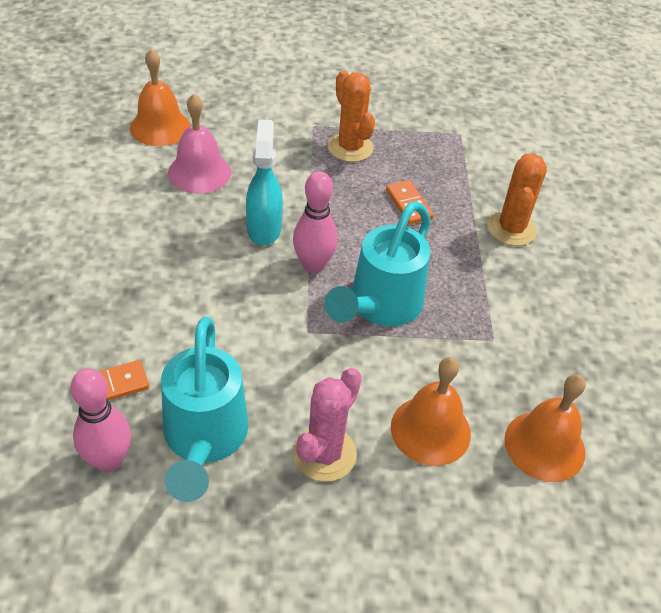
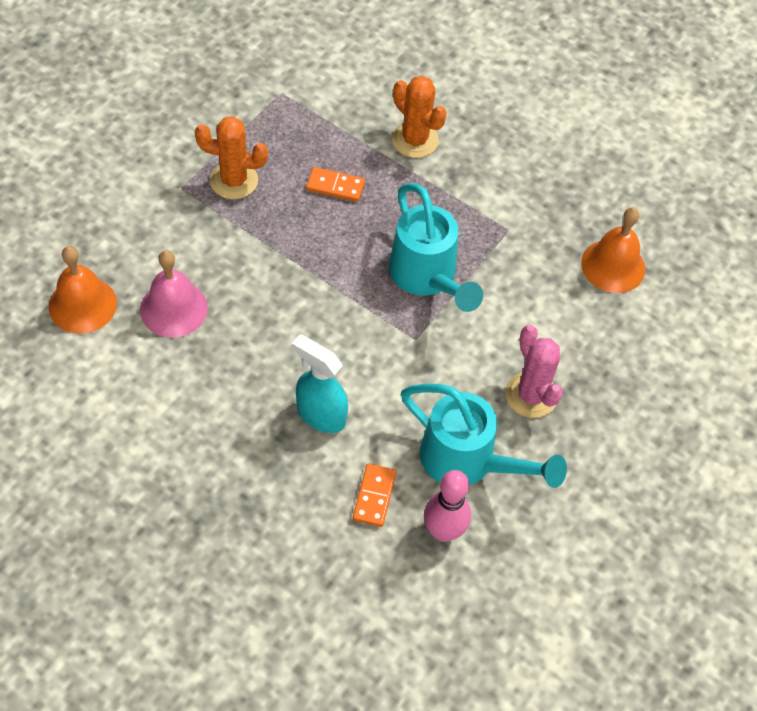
camera: 55 degrees left, 10 degrees up
(264, 228) = (283, 302): turquoise spray bottle -> turquoise spray bottle (320, 414)
(313, 265) = (351, 293): pink bowling pin -> none
(430, 430) = (556, 321): orange bell -> none

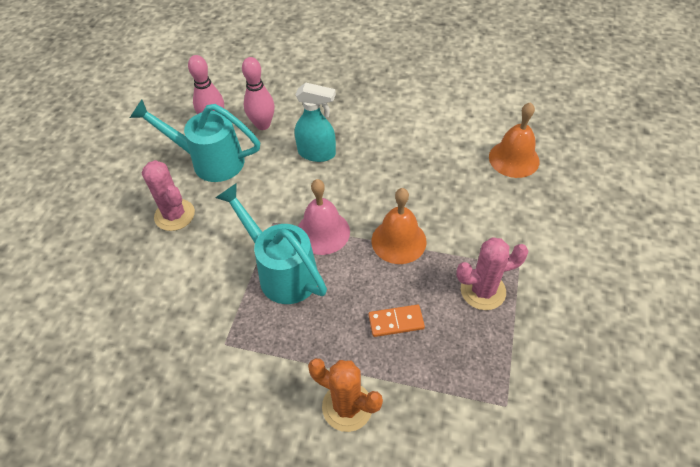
camera: 165 degrees right, 5 degrees down
(174, 308) = (453, 178): pink bell -> pink bell (323, 232)
(234, 180) = (483, 291): orange cactus -> pink cactus
(374, 496) = (263, 125): orange domino -> pink bowling pin
(613, 266) = (120, 346): orange bell -> orange bell (398, 241)

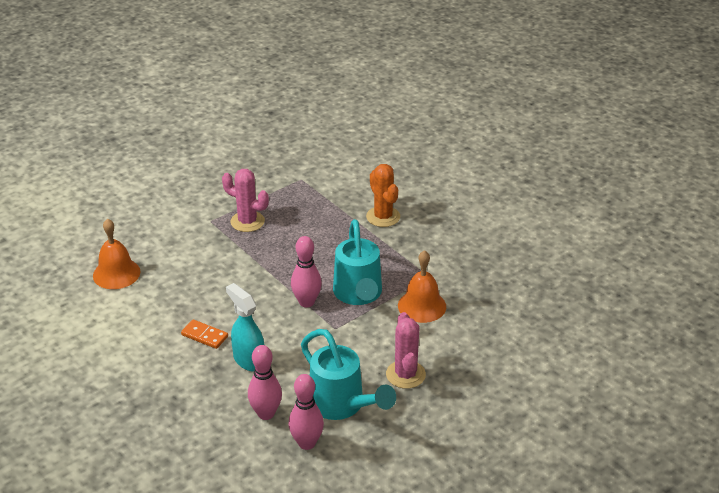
camera: 145 degrees left, 15 degrees down
(323, 232) = (306, 302): pink bell -> pink bowling pin
(396, 322) = (316, 234): orange domino -> orange domino (204, 336)
(398, 241) = (263, 270): orange bell -> orange bell (422, 306)

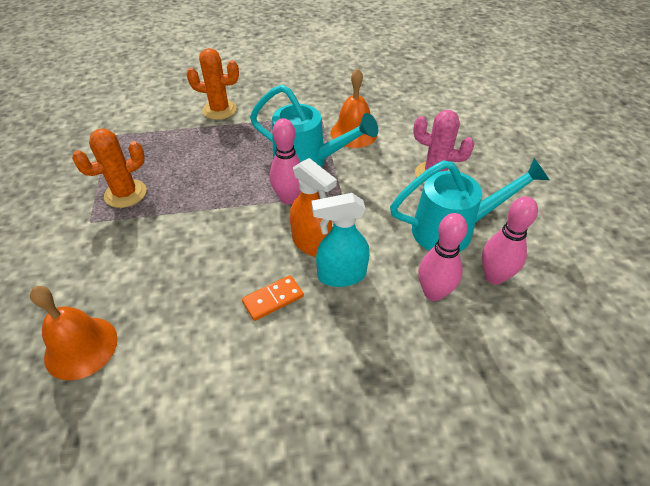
camera: 60 degrees left, 10 degrees up
(247, 222) = (125, 194): pink cactus -> orange cactus
(268, 333) = (312, 244): none -> orange spray bottle

